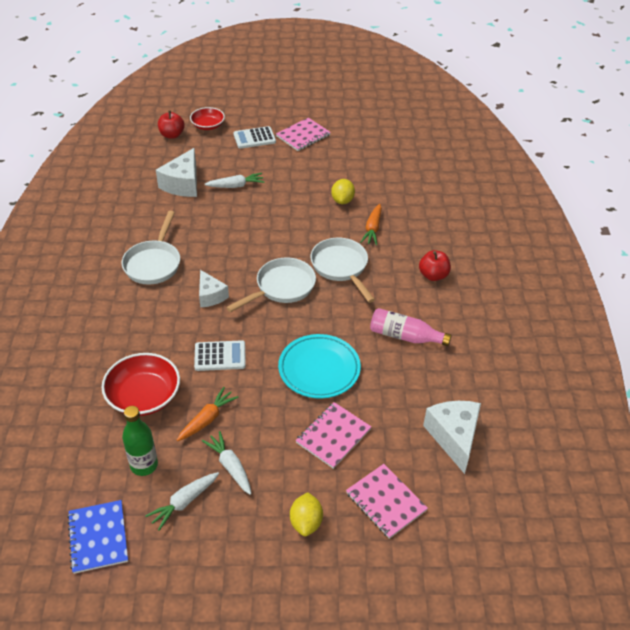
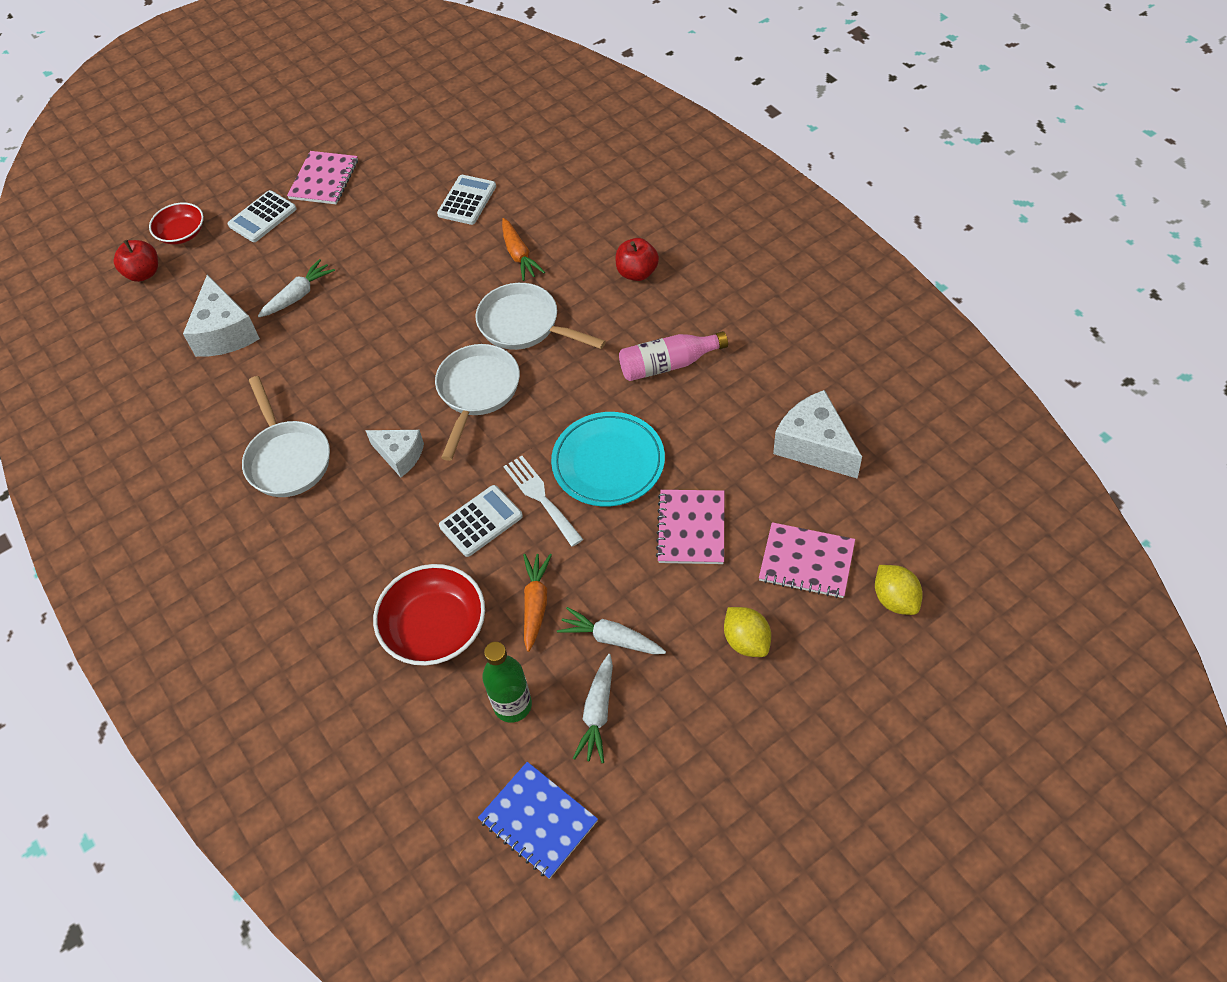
camera: 30 degrees left, 10 degrees up
(264, 364) = (540, 497): none -> white fork
(342, 200) = (451, 239): yellow lemon -> yellow lemon (895, 599)
(370, 185) = (467, 200): none -> white calculator

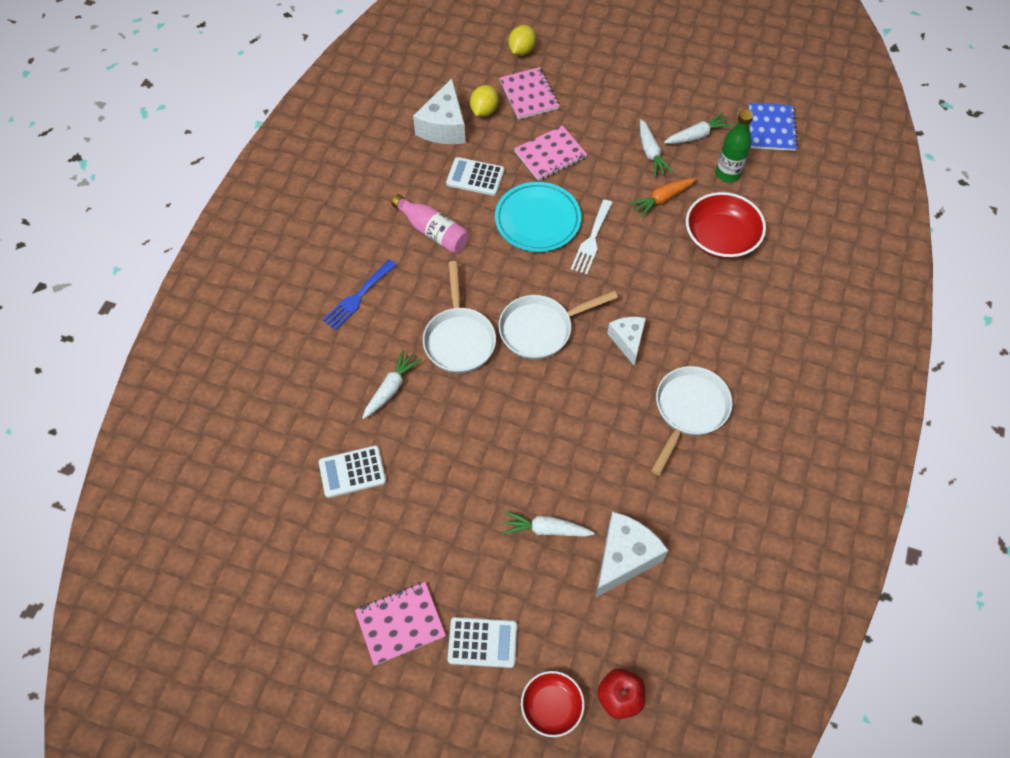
camera: 130 degrees left, 5 degrees up
(481, 521) = (635, 261): white calculator -> white calculator (475, 177)
(519, 255) = (391, 388): orange carrot -> white carrot
(637, 273) = (358, 297): red apple -> blue fork
(746, 641) = (600, 97): yellow lemon -> yellow lemon (484, 111)

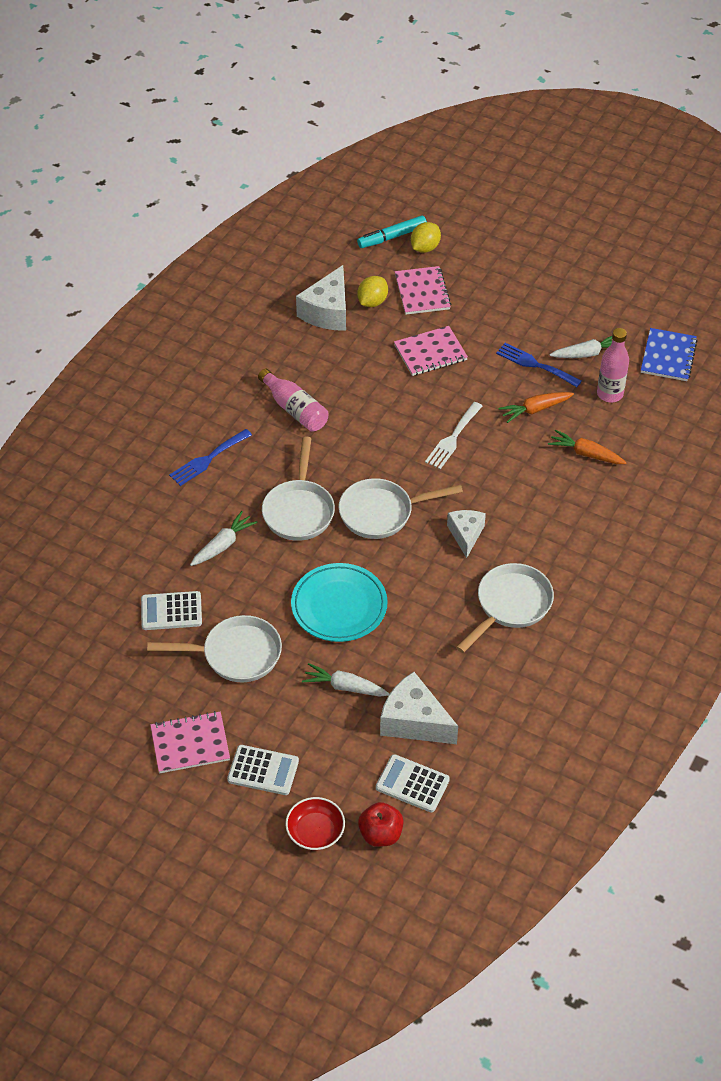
camera: 10 degrees right, 10 degrees down
(427, 510) = (236, 654): none -> white pan
(475, 177) = (348, 364): white calculator -> white calculator (412, 784)
(489, 44) = (392, 237): none -> turquoise marker
(537, 220) = (402, 412): turquoise plate -> turquoise plate (339, 606)
(624, 558) = (414, 721): white cheese -> white cheese turned 105 degrees counterclockwise
(651, 153) = (535, 364): white carrot -> blue fork
(721, 238) = (586, 454): red bowl -> orange carrot
(728, 173) = (610, 394): green bottle -> pink bottle

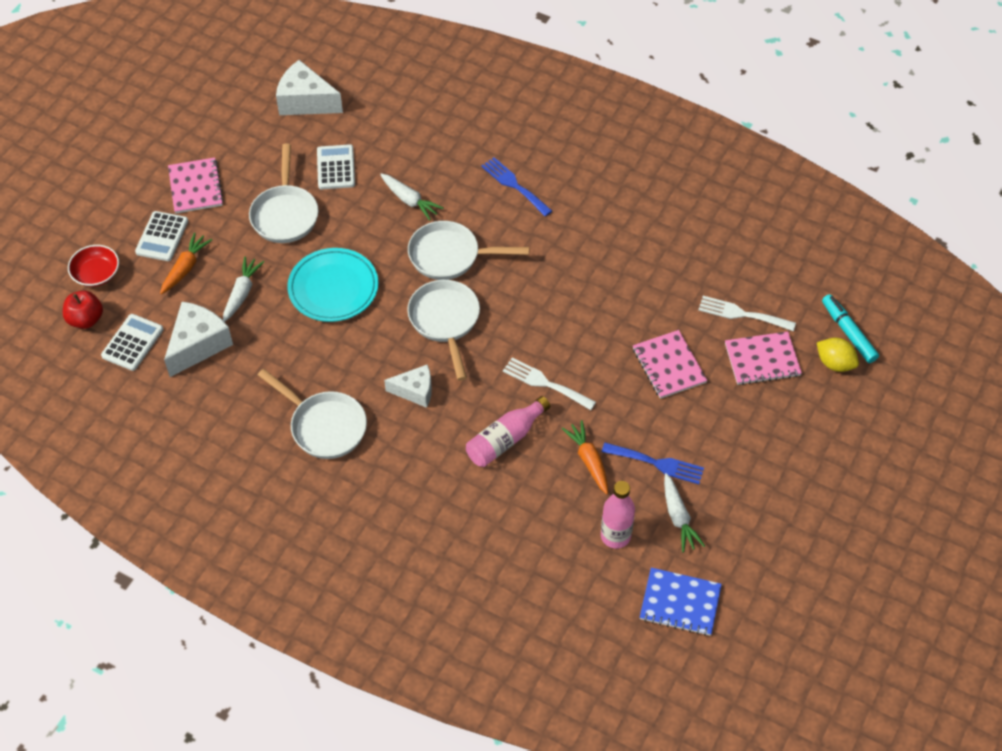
camera: 90 degrees right, 5 degrees up
(295, 409) = (581, 250): pink bottle -> pink bottle (505, 439)
(327, 312) = (722, 275): white cheese -> white cheese (305, 101)
(372, 302) = (741, 314): yellow lemon -> white fork
(535, 364) = (657, 463): blue fork -> blue fork turned 75 degrees clockwise
(586, 454) = (525, 505): orange carrot -> orange carrot (185, 268)

